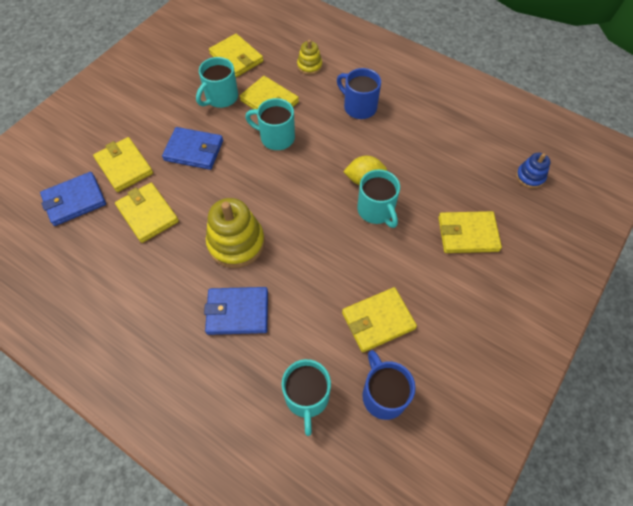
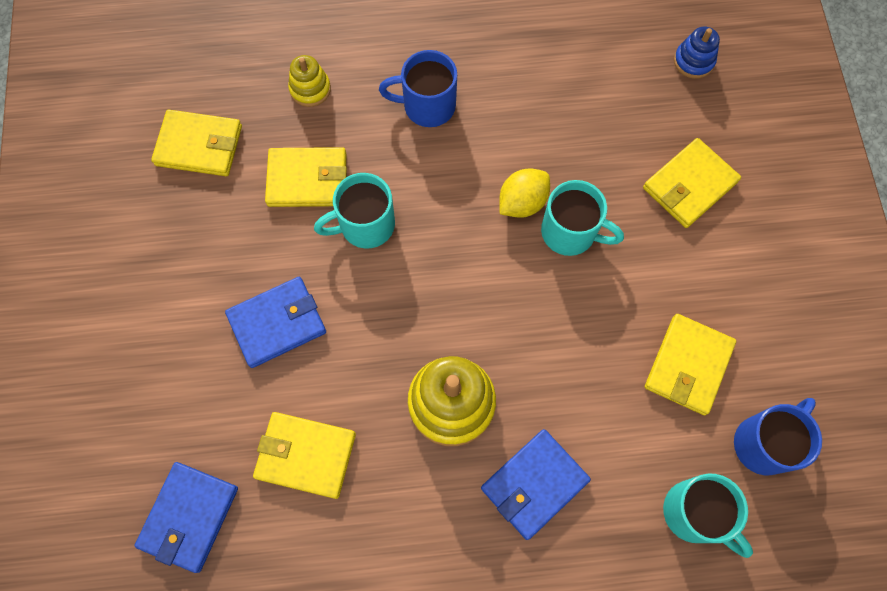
camera: 40 degrees left, 10 degrees up
(124, 166) = (206, 417): yellow wallet -> none
(221, 98) = (237, 221): turquoise mug -> none
(383, 395) = (764, 443): blue mug -> blue mug turned 105 degrees clockwise

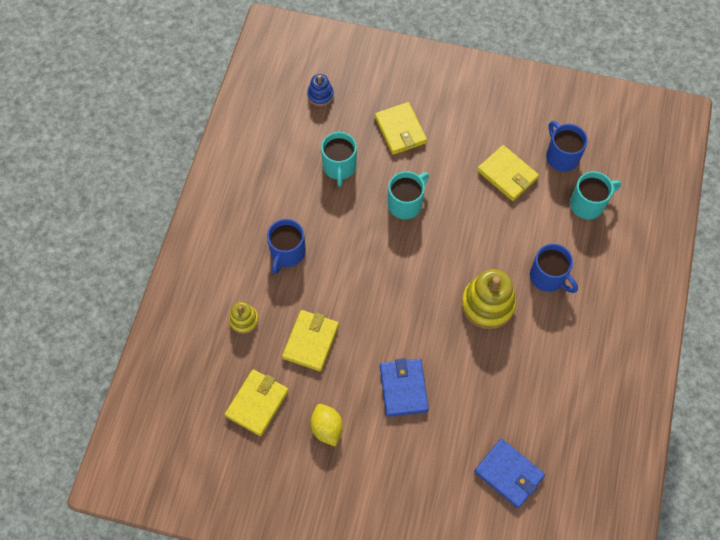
camera: 70 degrees left, 5 degrees down
(305, 455) = (492, 395): yellow wallet -> none
(365, 225) = (356, 316): turquoise mug -> turquoise mug (339, 167)
(522, 202) = (376, 222): yellow lemon -> yellow lemon (327, 428)
(534, 484) = (548, 277): blue wallet -> blue mug

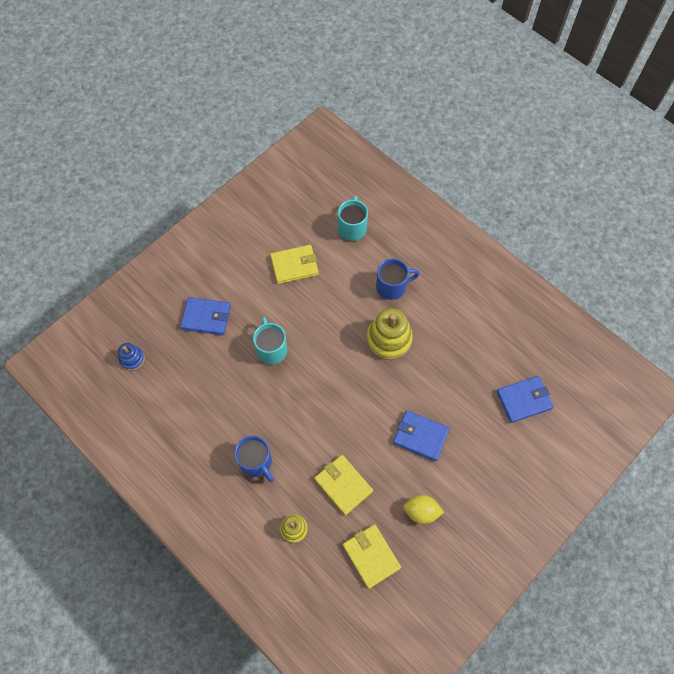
camera: 60 degrees left, 0 degrees up
(339, 167) = (207, 380): turquoise mug -> none
(400, 130) = (206, 317): yellow wallet -> blue wallet
(561, 156) = (304, 222): blue mug -> none

